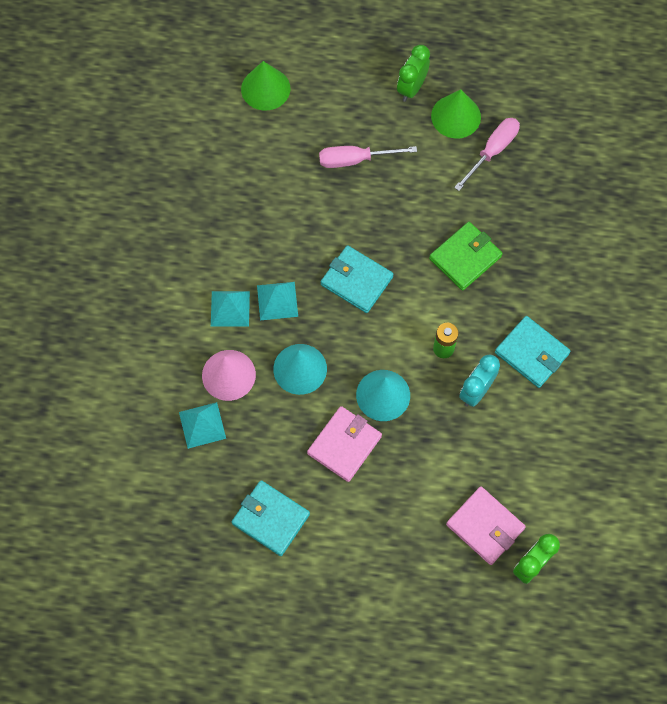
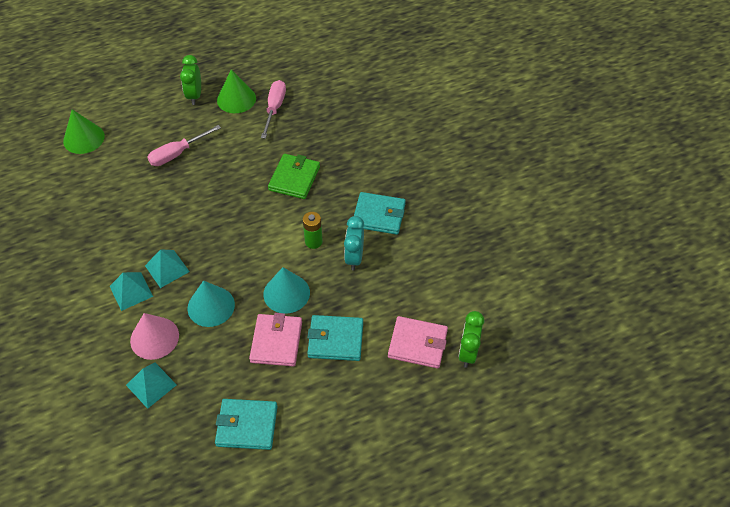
camera: 30 degrees left, 15 degrees down
(356, 281) = (222, 228): turquoise wallet -> turquoise wallet (335, 340)

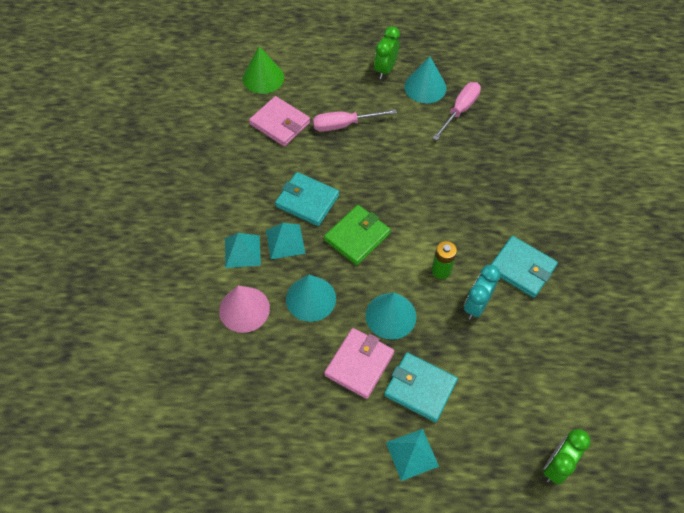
camera: 25 degrees right, 5 degrees up
(151, 385) = (221, 357): turquoise pyramid -> turquoise pyramid (412, 454)
(236, 99) = (425, 87): green cone -> turquoise cone
(247, 425) = (293, 442): turquoise wallet -> turquoise wallet (307, 201)
(294, 178) = (449, 194): green wallet -> green wallet (357, 236)
(417, 344) = (505, 431): pink wallet -> pink wallet (280, 123)

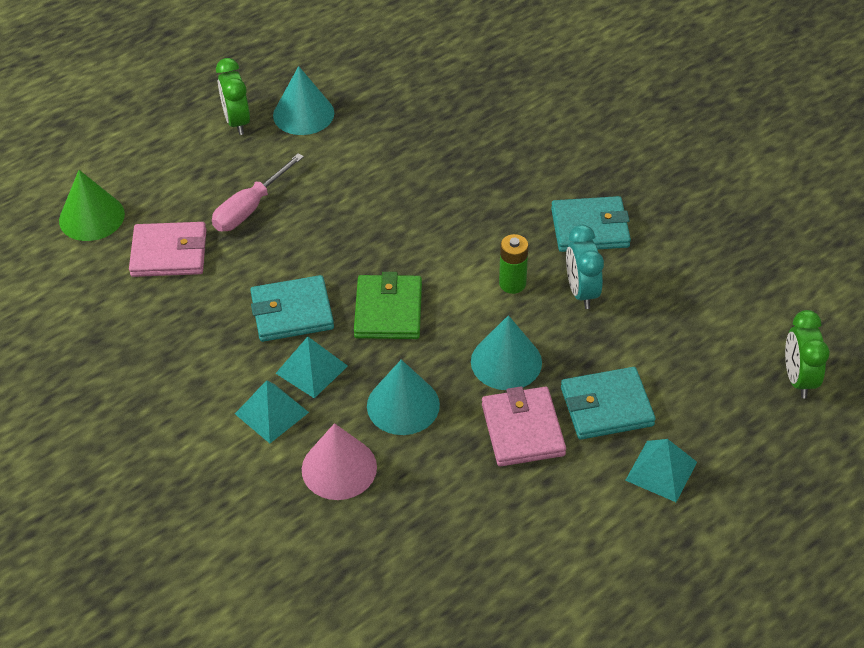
camera: 40 degrees left, 10 degrees down
(460, 110) = (368, 115): pink screwdriver -> none

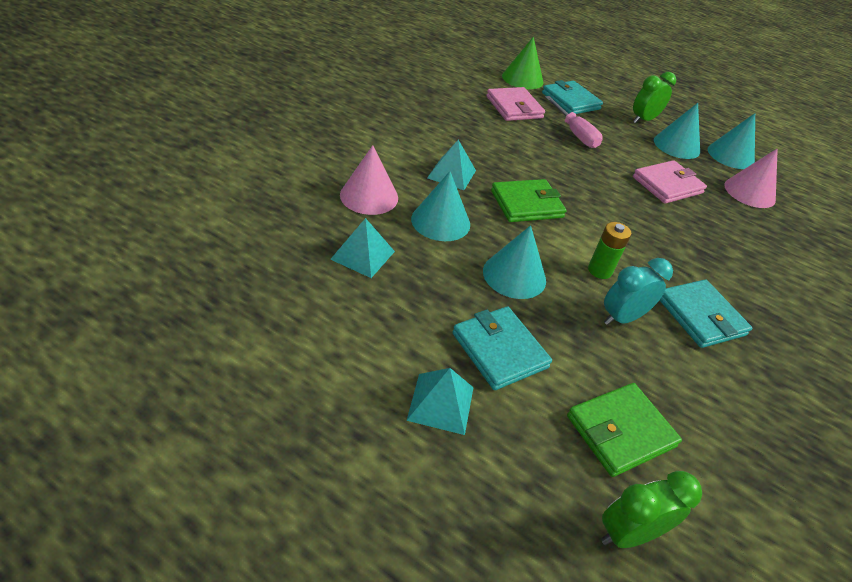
camera: 65 degrees right, 5 degrees down
(250, 208) = (574, 133): pink screwdriver -> pink screwdriver turned 135 degrees counterclockwise
(272, 413) = (405, 161): turquoise pyramid -> turquoise pyramid (363, 255)
(292, 312) = (497, 160): turquoise wallet -> turquoise wallet (570, 101)
(336, 71) = (730, 155): none -> turquoise cone
(410, 90) = (749, 192): none -> pink cone
(523, 430) = (447, 293): pink wallet -> pink wallet (667, 185)
(709, 347) = (620, 431): none -> green wallet

